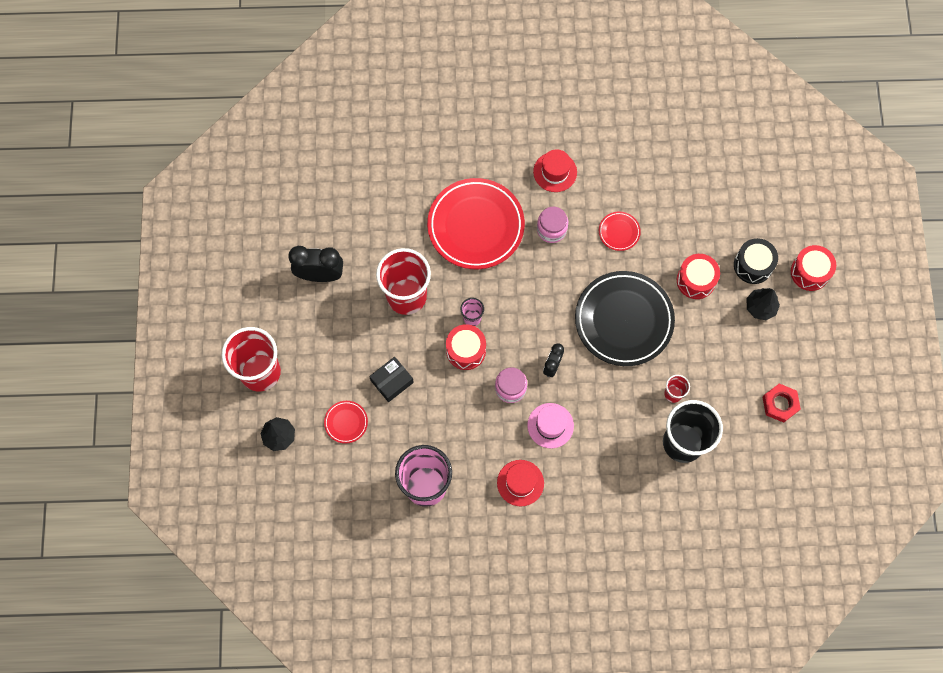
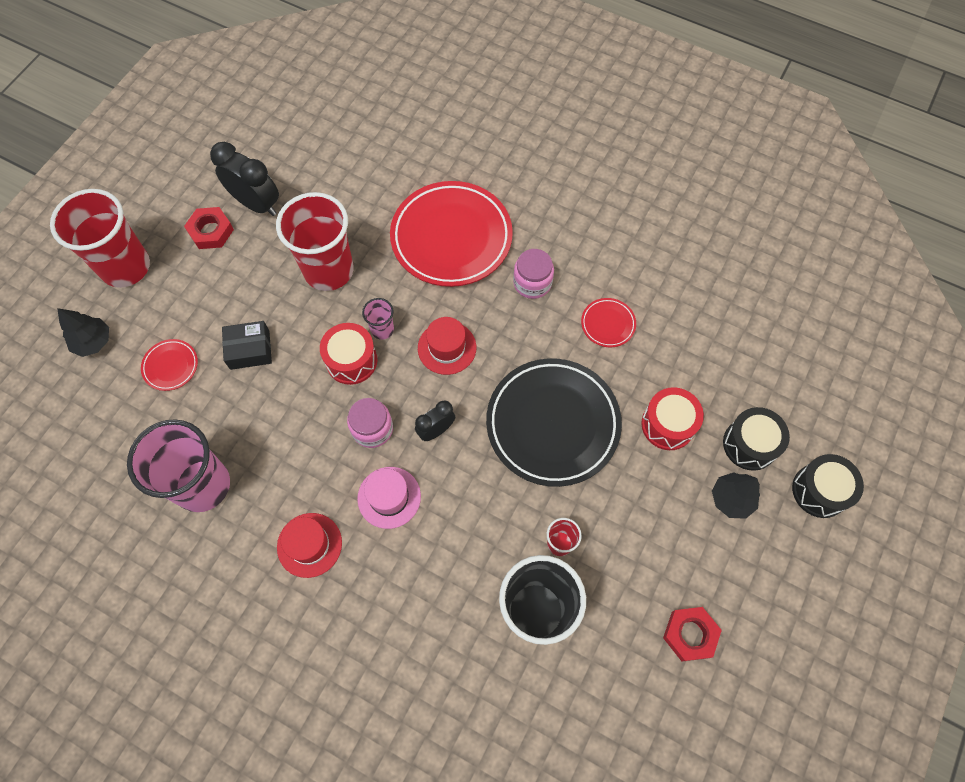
camera: 30 degrees right, 5 degrees down
(302, 313) = (211, 231): none -> red nut
(555, 172) = (574, 226): red hat -> red hat (447, 348)
(810, 272) = (819, 491): red drum -> black drum

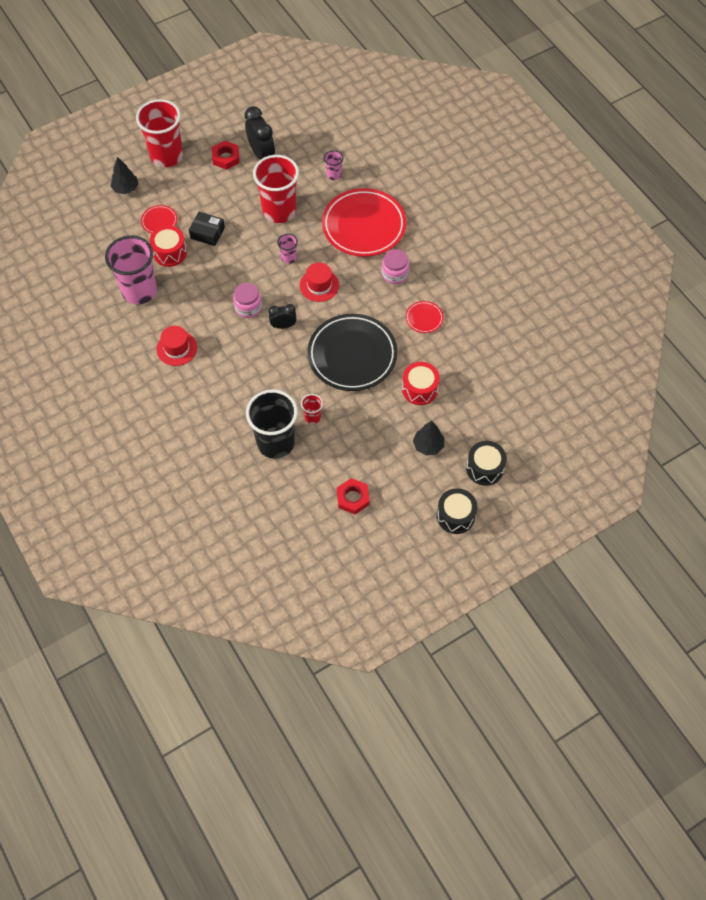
camera: 30 degrees right, 5 degrees down
(351, 360) = (260, 266): red drum -> red drum (170, 252)
(369, 188) = (333, 175): none -> pink cup
(389, 497) = (234, 346): pink hat -> none
(749, 444) = (461, 423): black drum -> black drum (455, 516)

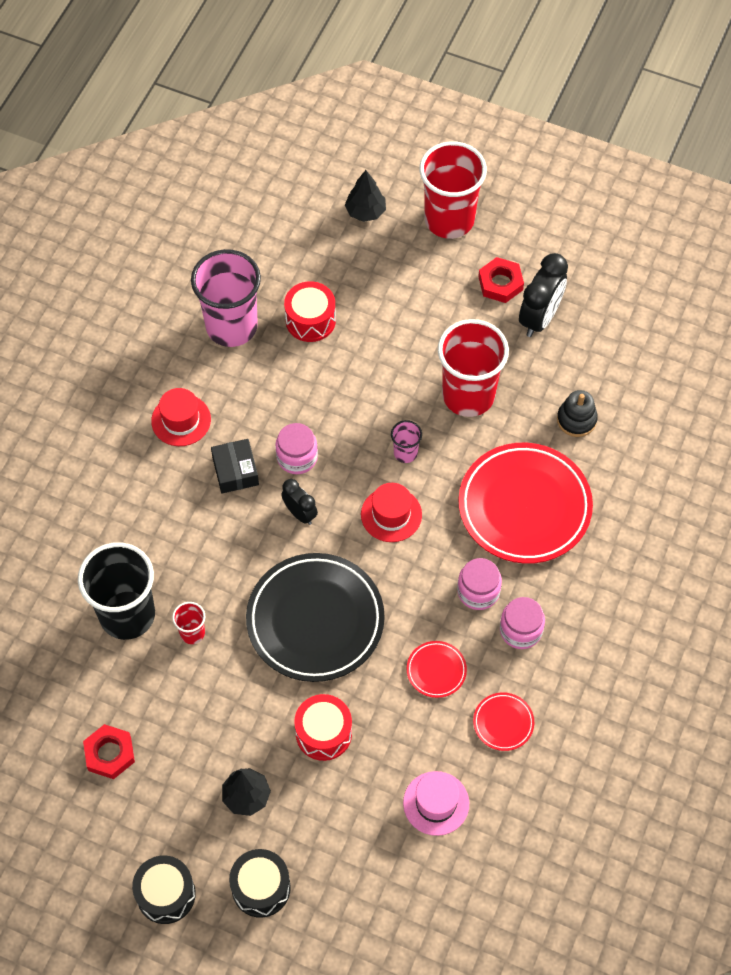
camera: 55 degrees right, 0 degrees up
(159, 221) = (347, 278): red plate -> red plate (503, 723)
(207, 233) = (370, 340): black box -> black box (235, 471)
(333, 175) = (576, 420): pink cup -> black stacking toy
(431, 269) = (520, 630): none -> pink jar
(496, 362) = (436, 803): none -> pink hat

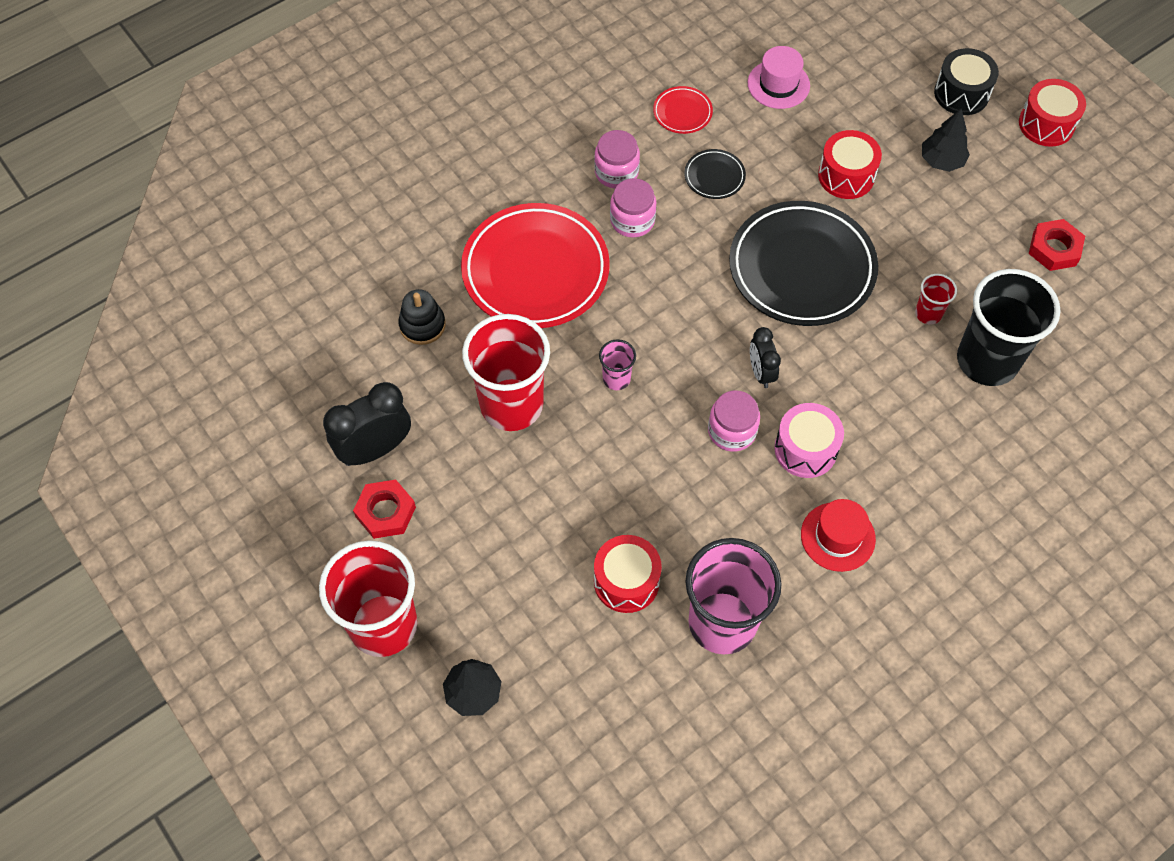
camera: 150 degrees left, 0 degrees up
(166, 894) = (1046, 124): black drum -> red drum
(235, 471) = (805, 449): black box -> pink drum
(391, 514) = (669, 326): red hat -> none
(436, 670) = (714, 176): red plate -> black plate

